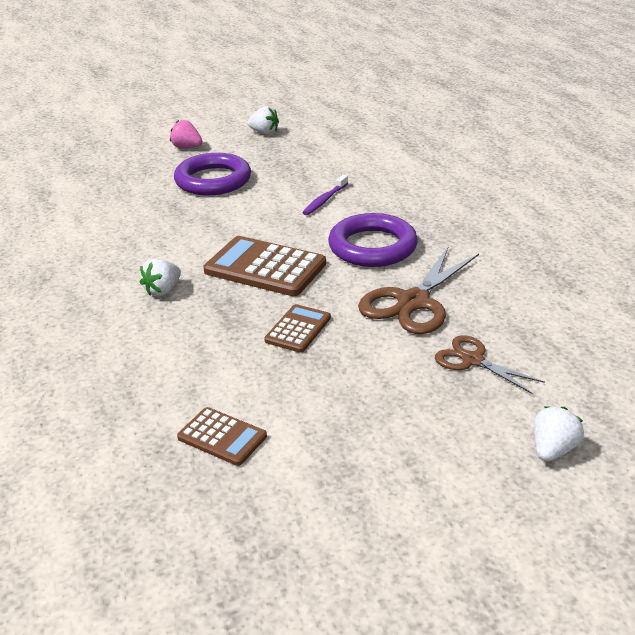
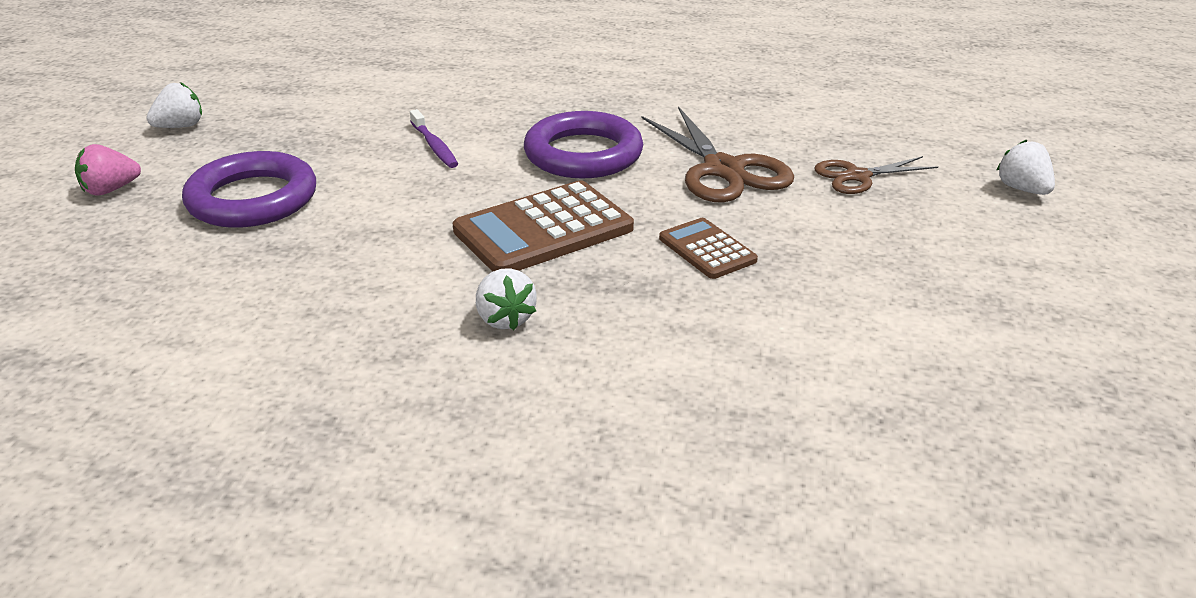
camera: 60 degrees left, 0 degrees up
(222, 437) = (885, 363): brown calculator -> none

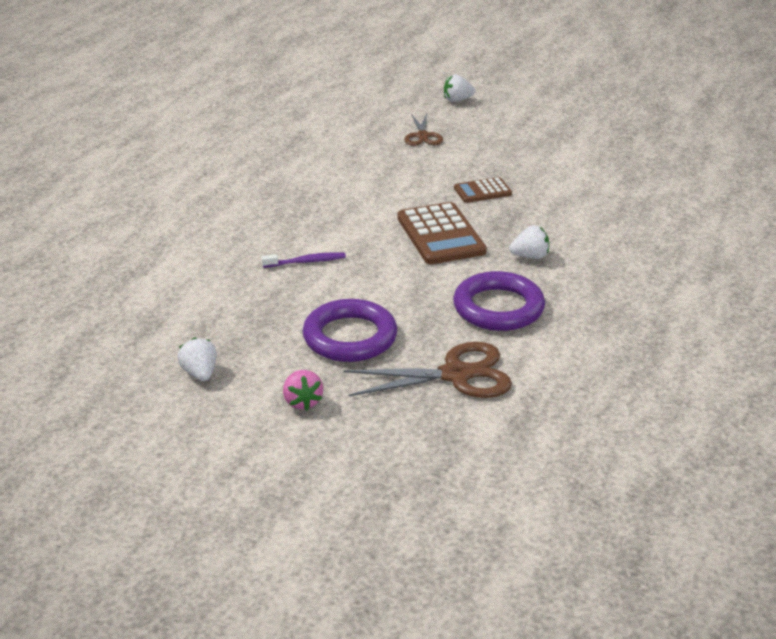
camera: 75 degrees left, 0 degrees up
(583, 154) = (349, 210): purple ring -> purple ring (498, 308)
(723, 170) = (395, 171): brown scissors -> brown scissors (456, 374)

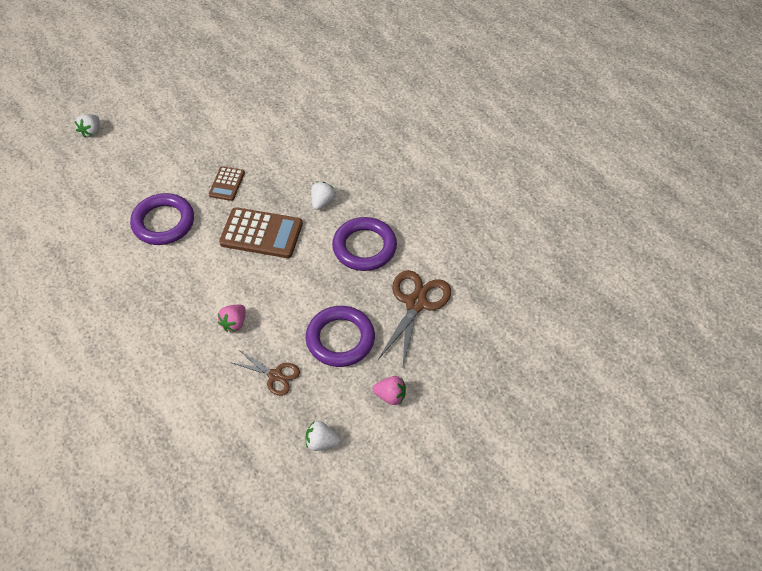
camera: 60 degrees left, 20 degrees up
(306, 262) = (234, 323): purple toothbrush -> pink strawberry
(391, 176) = (163, 222): none -> purple ring
(422, 136) = (124, 177): brown scissors -> brown scissors (275, 375)

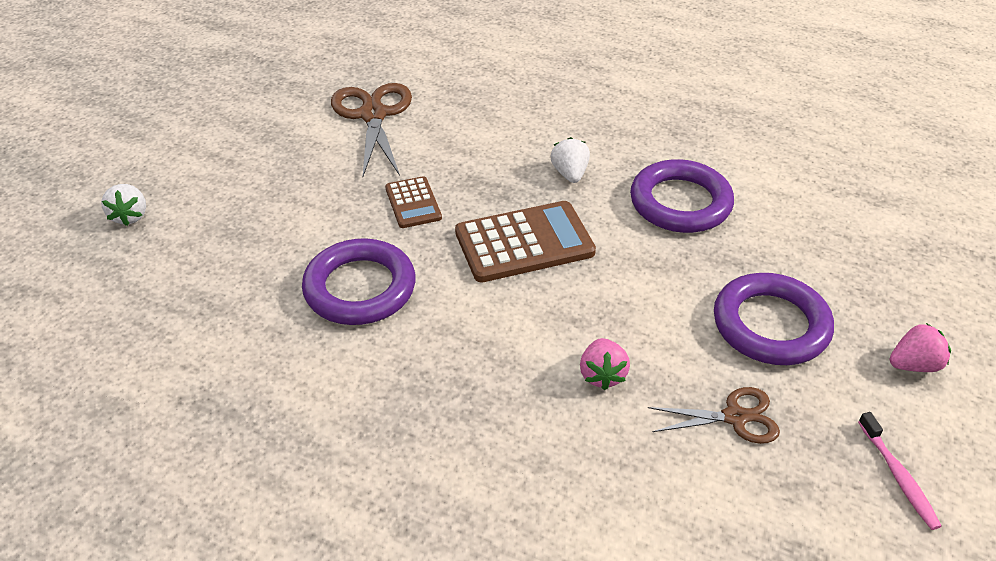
camera: 30 degrees left, 10 degrees down
(321, 442) = (898, 476): white strawberry -> pink toothbrush
(416, 303) = (815, 238): brown scissors -> brown scissors (373, 115)

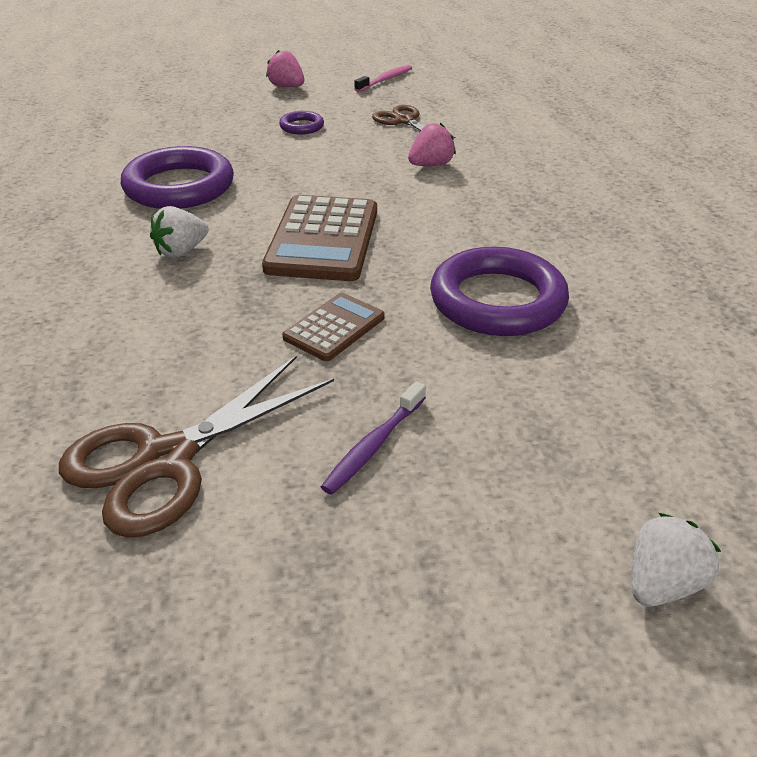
camera: 125 degrees left, 5 degrees down
(306, 175) = (374, 445): none -> purple toothbrush
(524, 243) = (323, 239): brown calculator -> brown calculator turned 120 degrees counterclockwise
(770, 325) = (302, 126): purple ring -> purple ring, size x0.46

